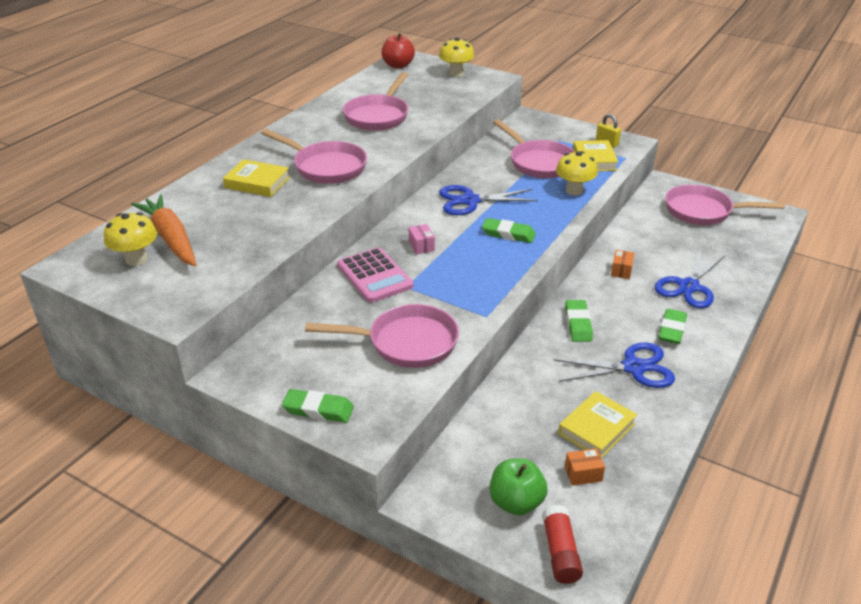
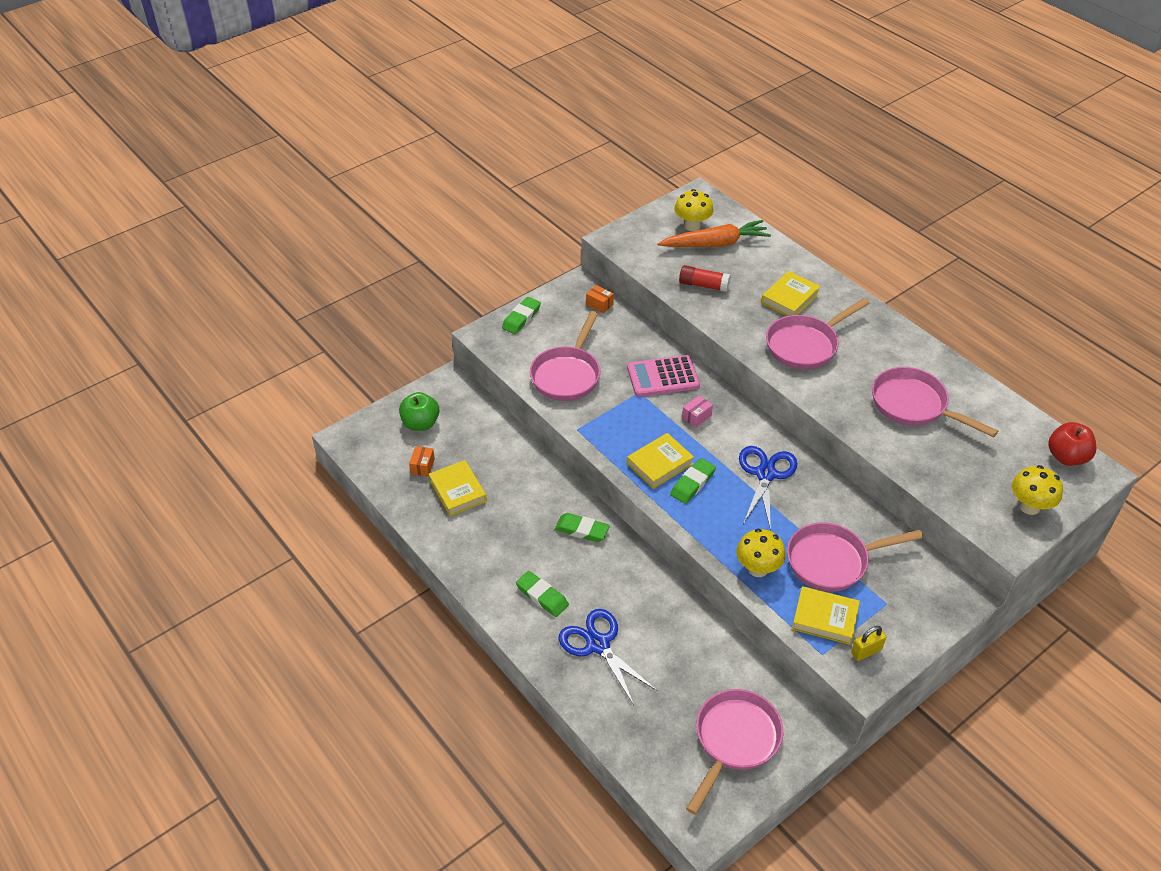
camera: 110 degrees right, 10 degrees up
(421, 246) = (696, 417): pink box -> pink box turned 45 degrees counterclockwise
(498, 255) = (660, 464): none -> yellow book
(560, 552) = (372, 431): red glue stick -> red glue stick (703, 285)
(621, 271) = (647, 599): orange box -> orange box (599, 304)
(633, 367) = (509, 544): blue scissors -> none

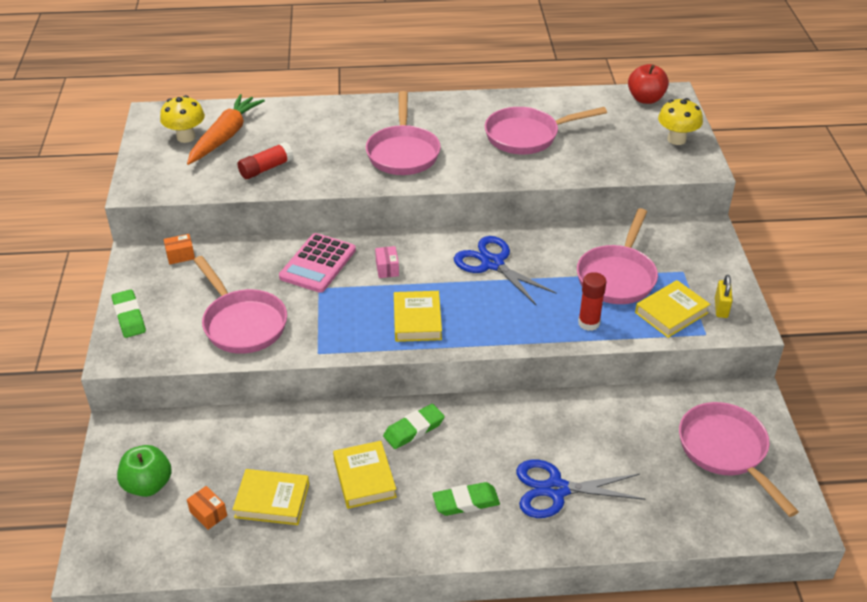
camera: 55 degrees left, 5 degrees down
(693, 483) = (460, 312): green eraser -> none
(758, 568) = (589, 323): yellow mushroom -> red glue stick
(790, 298) = (341, 133): yellow book -> yellow book (364, 478)

